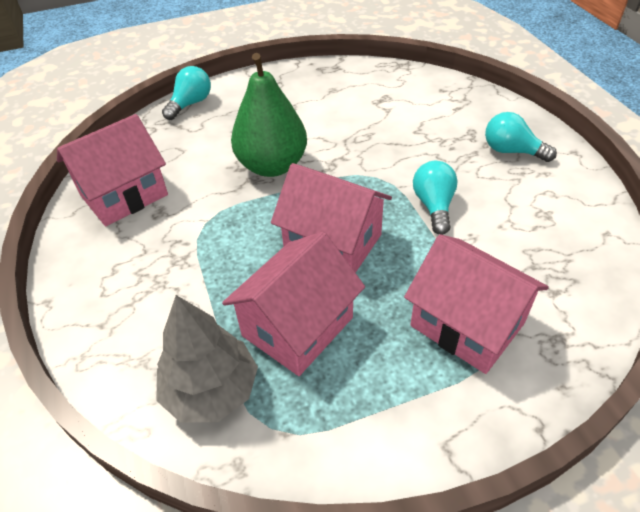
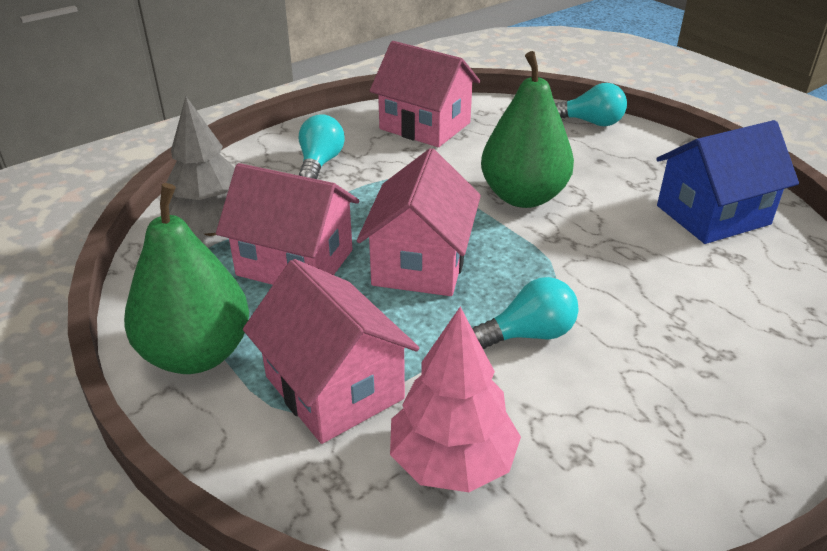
camera: 70 degrees right, 10 degrees down
(339, 91) = (712, 215): none -> blue house
(405, 419) = (197, 354): none -> green pear
(467, 324) = (334, 387): pink house -> pink house turned 60 degrees counterclockwise
(511, 151) = (711, 404): turquoise light bulb -> turquoise light bulb (320, 163)
(546, 273) = (452, 461): none -> pink tree

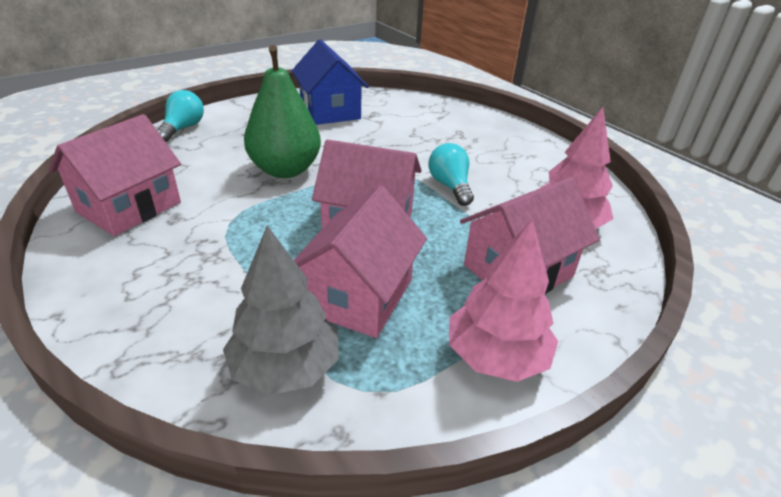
camera: 90 degrees left, 0 degrees up
(197, 354) = (496, 356): green pear -> pink tree
(320, 163) = (169, 281): turquoise light bulb -> none

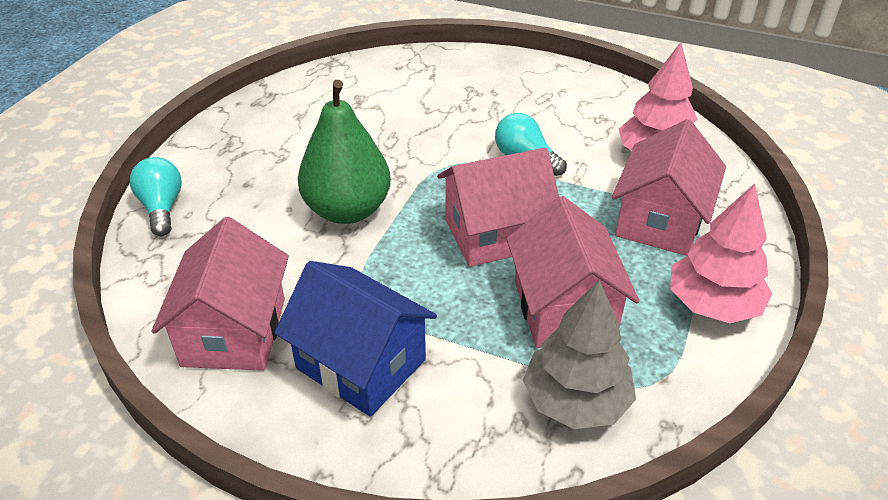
camera: 30 degrees left, 5 degrees up
(330, 111) = (307, 113): blue house -> blue house (361, 364)

